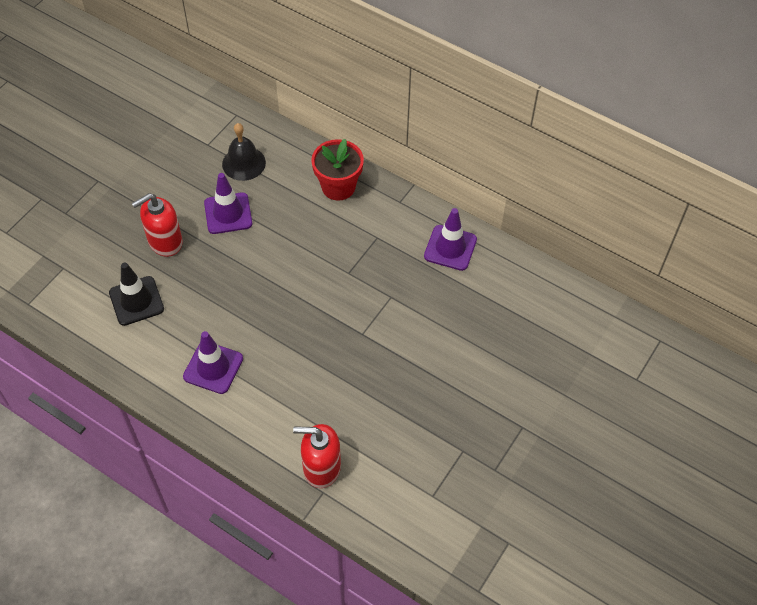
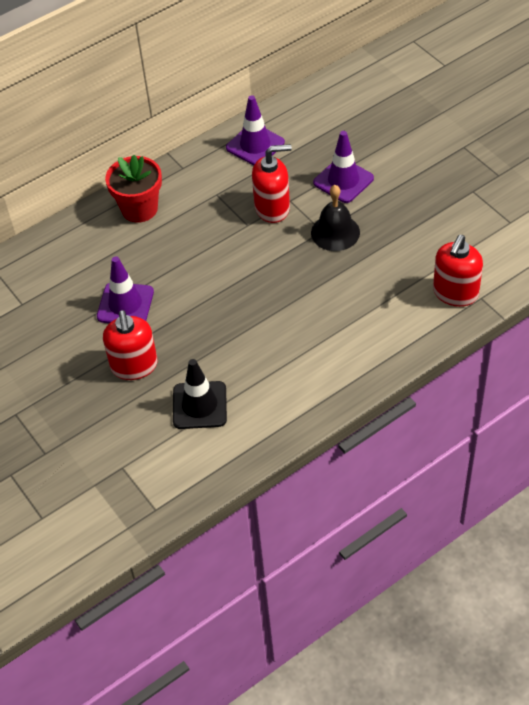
camera: 65 degrees left, 5 degrees down
(213, 367) = (311, 354): purple traffic cone -> purple traffic cone (343, 180)
(244, 163) = (66, 278): black bell -> black bell (335, 232)
(375, 286) = (272, 208): none -> red soap dispenser

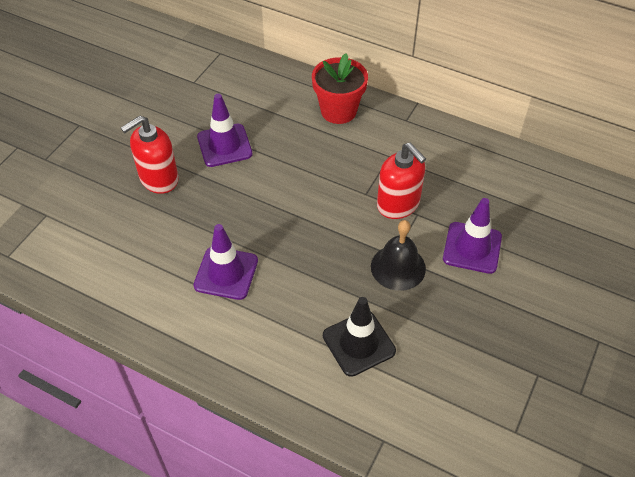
camera: 60 degrees right, 0 degrees up
(199, 405) = (133, 242): black traffic cone -> black traffic cone (358, 343)
(255, 145) = (470, 160): purple traffic cone -> purple traffic cone (226, 273)
(455, 293) = (376, 411): red soap dispenser -> none

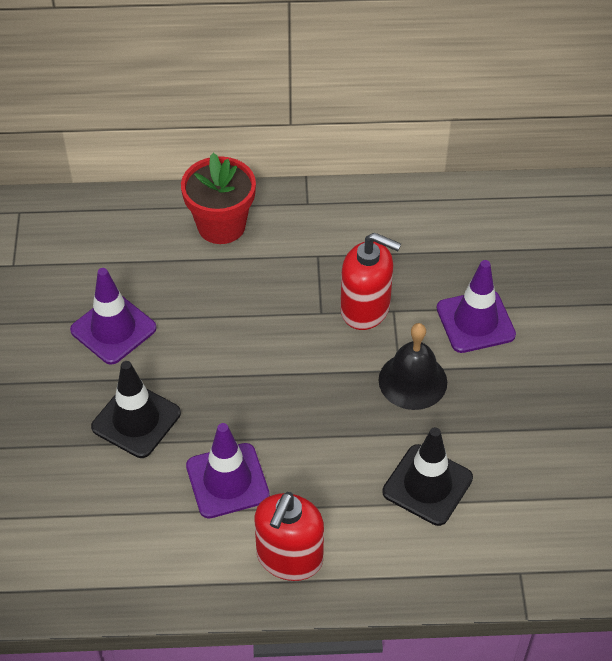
camera: 30 degrees left, 0 degrees up
(158, 179) = (61, 408): red soap dispenser -> red soap dispenser (289, 557)
(197, 207) = (136, 420): none -> black traffic cone

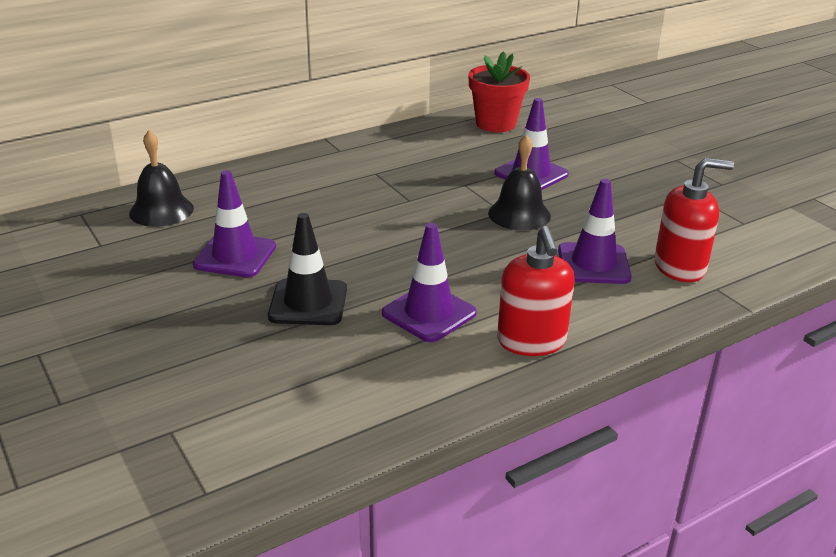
camera: 30 degrees left, 20 degrees down
(87, 236) = (161, 210): none -> black bell
(221, 225) = (279, 177): red flower pot -> red flower pot (496, 124)
(365, 309) = (442, 189): red soap dispenser -> red soap dispenser (680, 267)
(427, 485) = (593, 264): black traffic cone -> purple traffic cone

